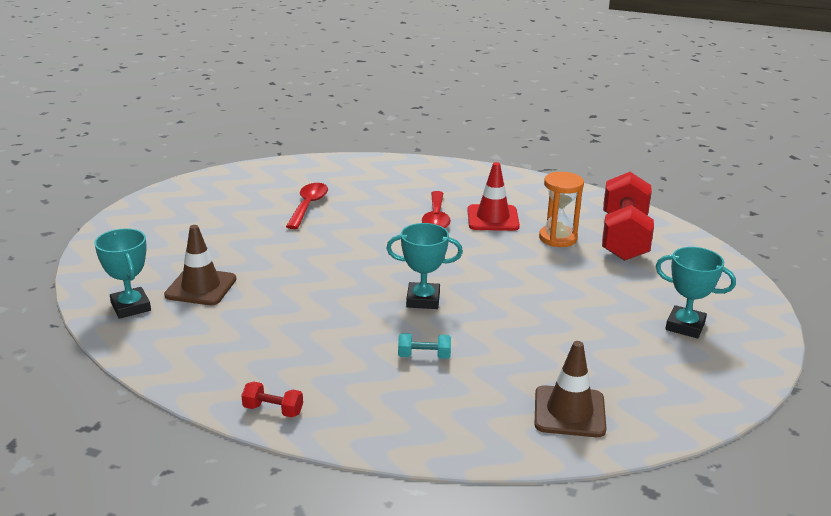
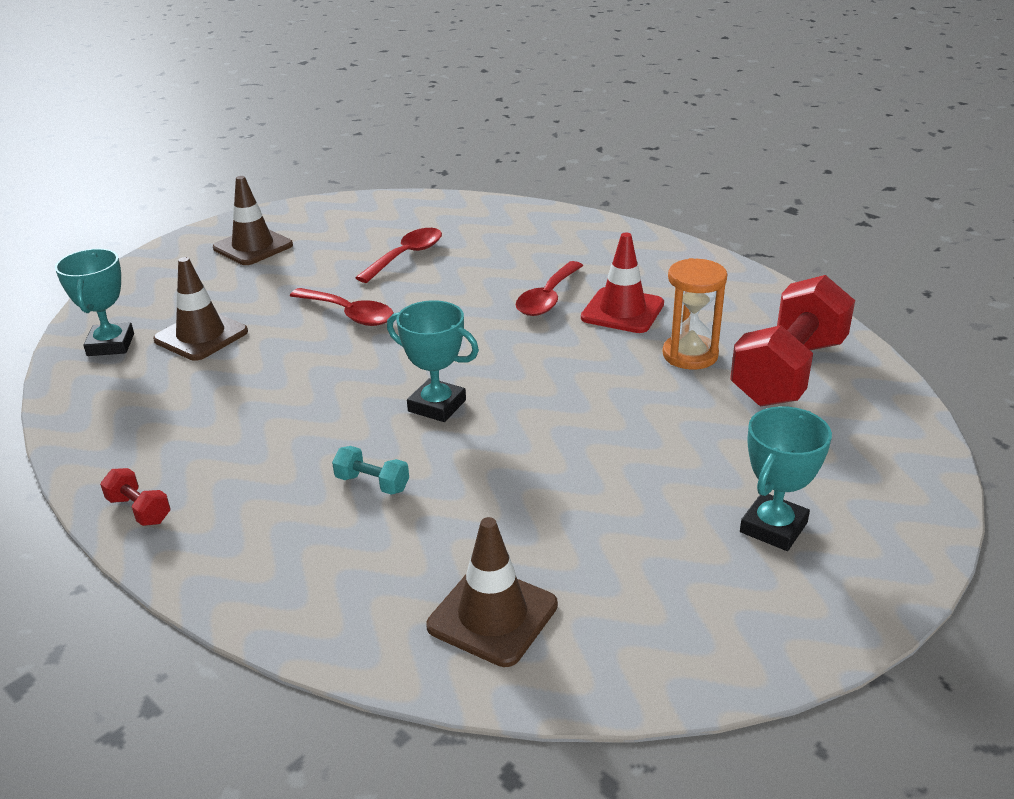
camera: 25 degrees right, 5 degrees up
(178, 217) = (253, 247): none -> brown traffic cone
(303, 252) = (349, 314): none -> red spoon
(685, 326) = (773, 527): turquoise trophy -> turquoise trophy turned 75 degrees clockwise

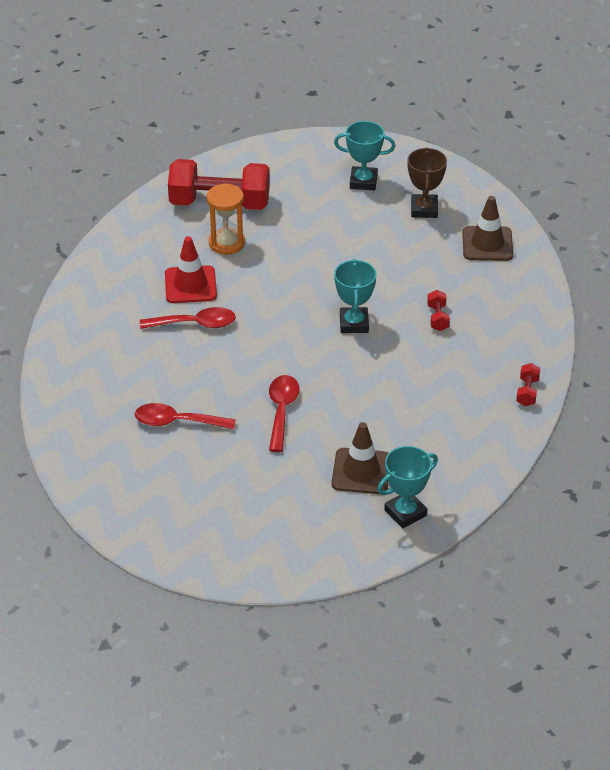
camera: 120 degrees left, 10 degrees up
(253, 247) = (218, 523): brown traffic cone -> none
(372, 483) = (438, 318): turquoise dumbbell -> red dumbbell
(648, 573) = (424, 209): none -> brown trophy

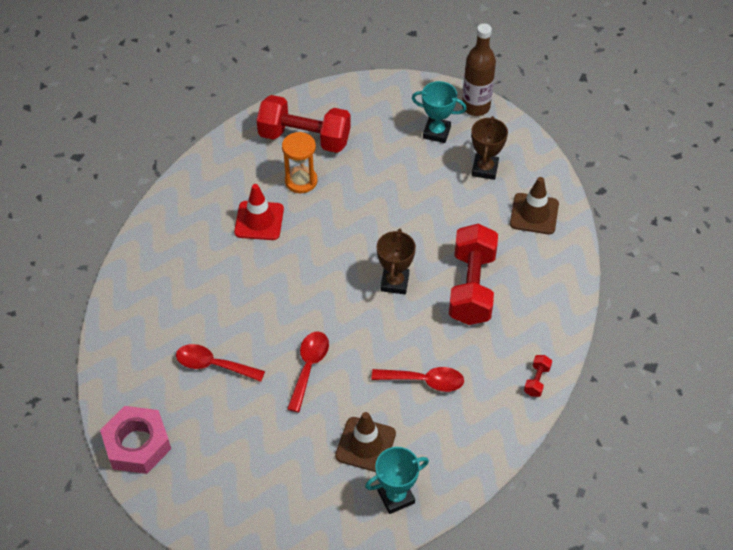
camera: 10 degrees right, 10 degrees up
(114, 503) = (137, 444): none -> pink nut
(195, 324) = (253, 262): red spoon -> red spoon (424, 381)
(354, 323) = (394, 282): turquoise trophy -> brown trophy
(400, 153) = (476, 107): none -> brown bottle
(438, 318) = (472, 287): red dumbbell -> red dumbbell, size x2.48

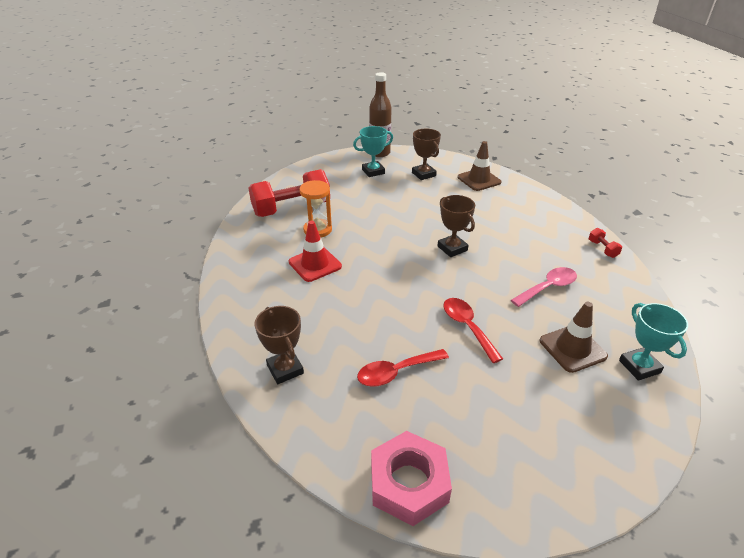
camera: 40 degrees left, 15 degrees down
(143, 307) = (285, 369): none -> brown trophy
(396, 496) = (639, 367): turquoise trophy -> turquoise trophy turned 45 degrees counterclockwise
(424, 381) = (548, 288): red spoon -> pink spoon
(472, 287) = (499, 226): red dumbbell -> none

